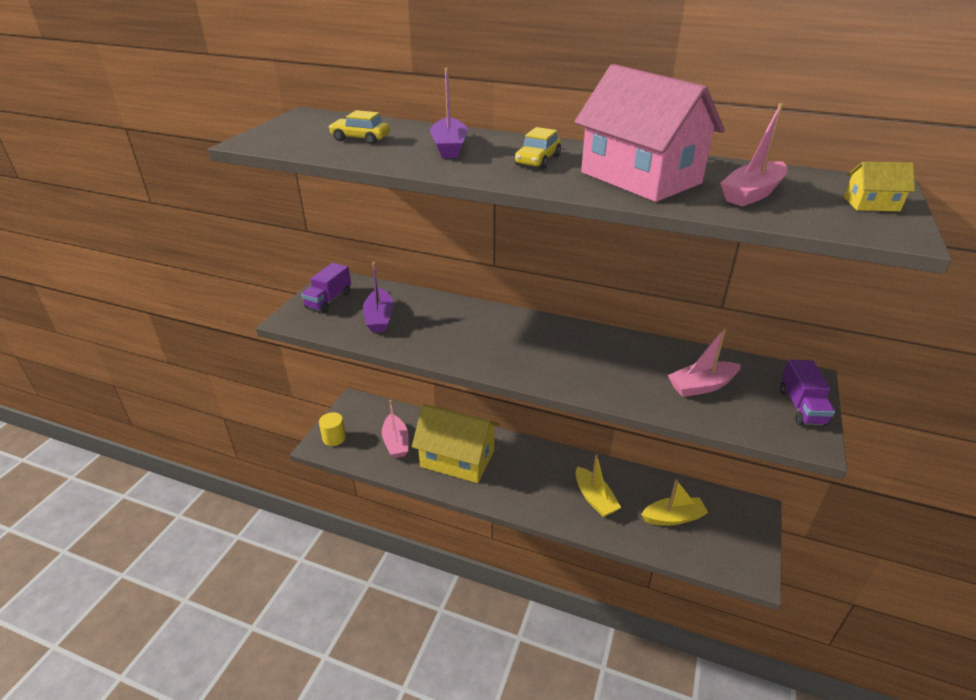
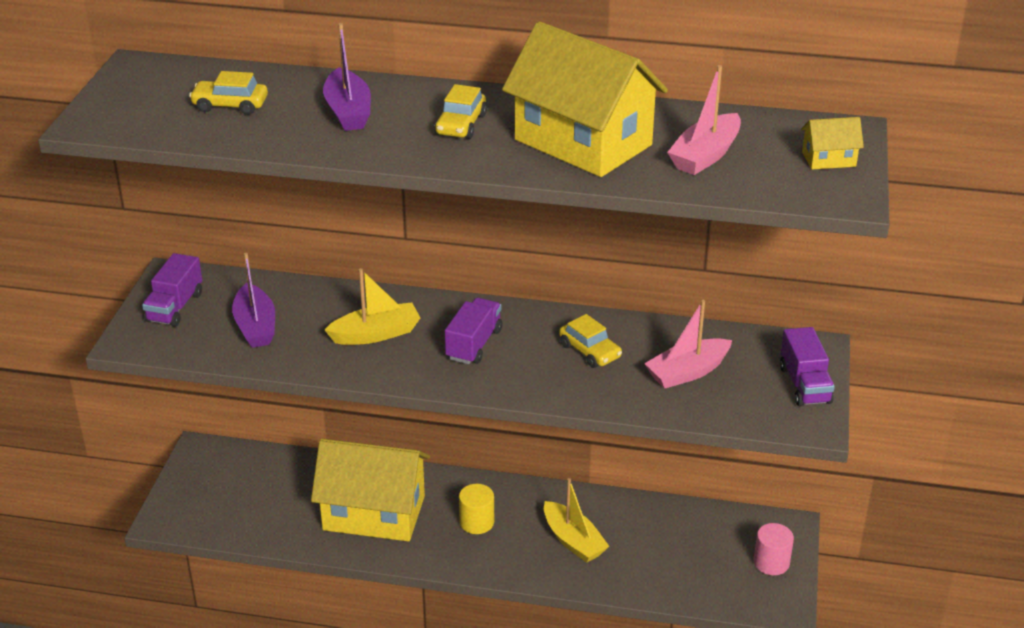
camera: 10 degrees left, 0 degrees up
(334, 438) = (185, 506): yellow cylinder -> yellow cylinder (477, 522)
(396, 442) = (279, 501): pink boat -> none
(534, 347) = (474, 344): none -> purple truck
(623, 361) = (590, 351): none -> yellow car
(640, 178) = (583, 142): pink house -> yellow house
(673, 517) = (679, 551): yellow boat -> yellow boat (376, 334)
(744, 536) = (771, 562): none -> pink cylinder

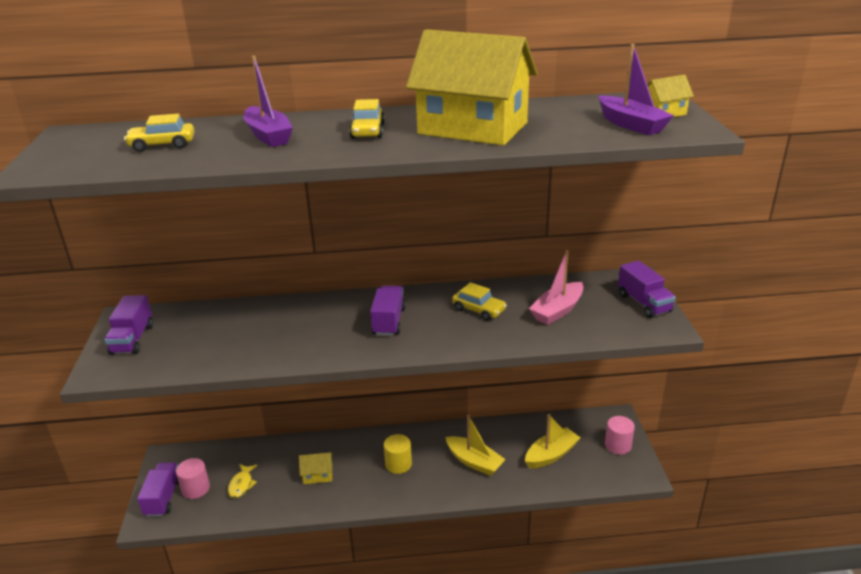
camera: 15 degrees left, 5 degrees down
(187, 499) = (163, 498): none -> purple truck
(226, 496) = (196, 489): none -> pink cylinder
(255, 326) = (206, 341): purple boat -> purple boat (631, 124)
(280, 504) = (241, 485): none -> yellow fish
(374, 513) = (318, 475): yellow house -> yellow house, size x0.41
(376, 334) = (308, 328): yellow boat -> yellow boat (551, 455)
(705, 155) = (572, 123): pink boat -> none

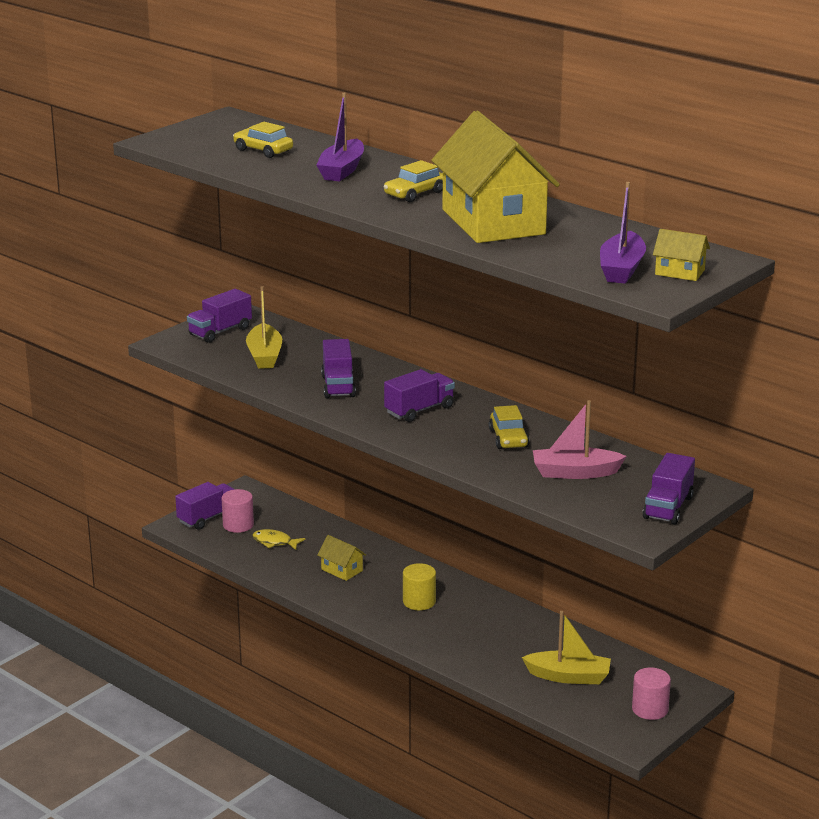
camera: 45 degrees right, 5 degrees down
(241, 485) = (274, 542): yellow fish -> yellow fish turned 60 degrees clockwise
(301, 334) = (338, 386): none -> purple truck
(474, 462) = (488, 639): yellow boat -> yellow boat (264, 355)

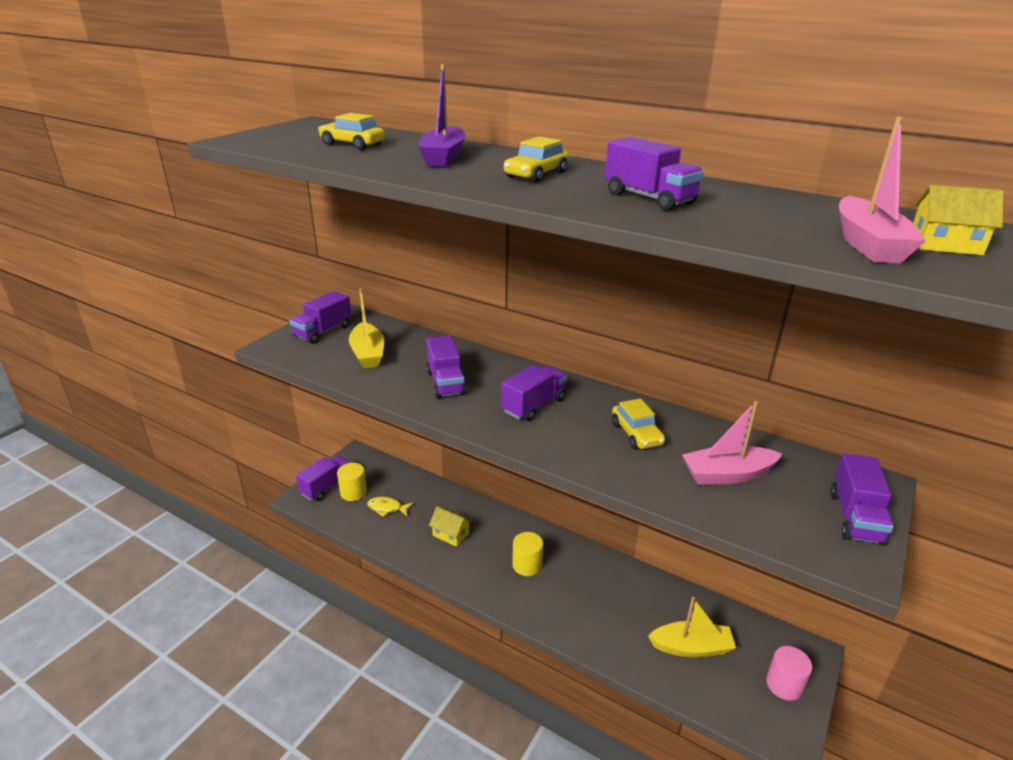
camera: 10 degrees left, 5 degrees up
(238, 525) = (353, 492): pink cylinder -> yellow cylinder
(493, 222) = (649, 198): yellow house -> purple truck
(621, 269) = (868, 244): purple boat -> pink boat

